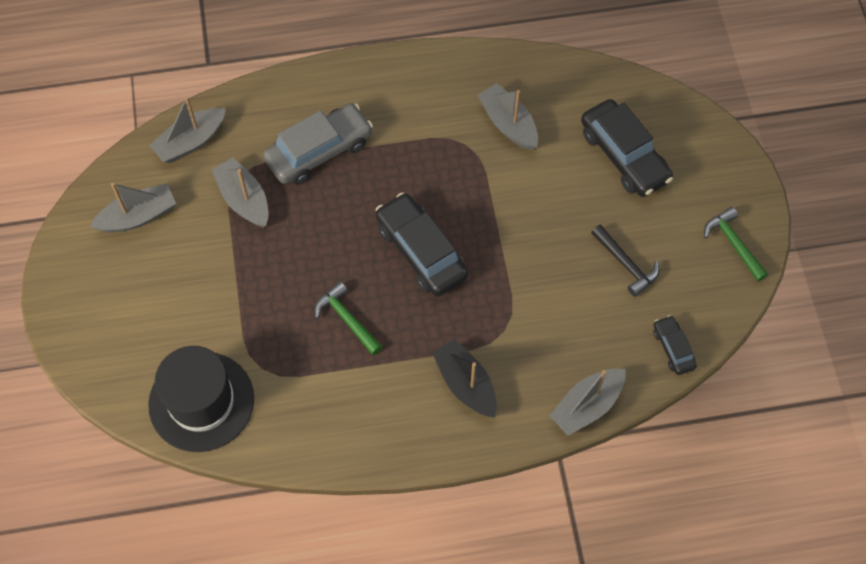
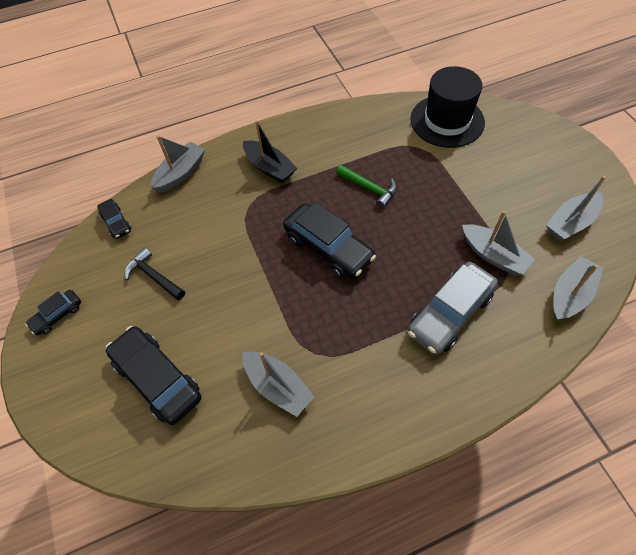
camera: 170 degrees right, 5 degrees down
(733, 244) = (57, 315): green hammer -> black car

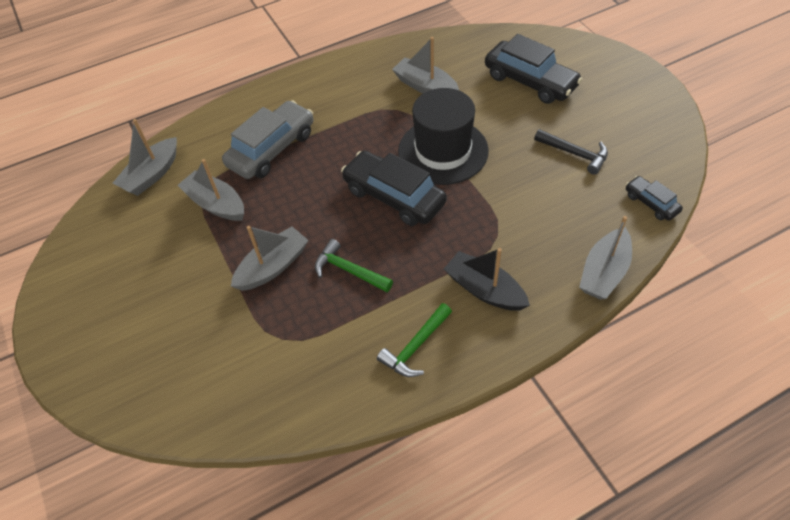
camera: 175 degrees right, 5 degrees down
(57, 315) = (652, 114): black car -> none
(324, 137) = (416, 346): none -> green hammer
(447, 121) = (230, 390): black hat -> black hat (443, 151)
(570, 222) = (118, 246): grey boat -> grey boat (273, 266)

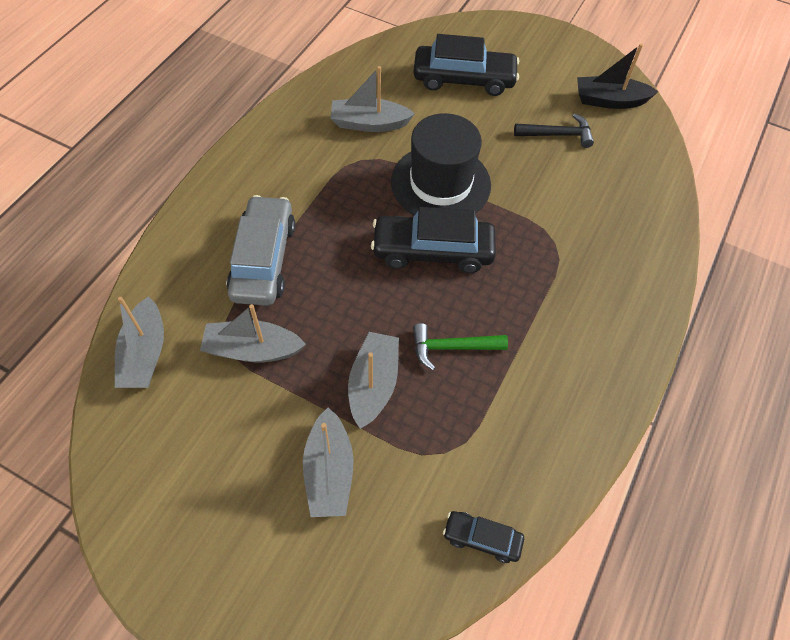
camera: 40 degrees left, 5 degrees up
(416, 346) = (572, 387): green hammer -> none
(484, 290) = (586, 300): black boat -> black boat (609, 100)
(604, 272) = (665, 234): grey boat -> grey boat (329, 472)
(651, 203) = (651, 153): black car -> black car (482, 538)

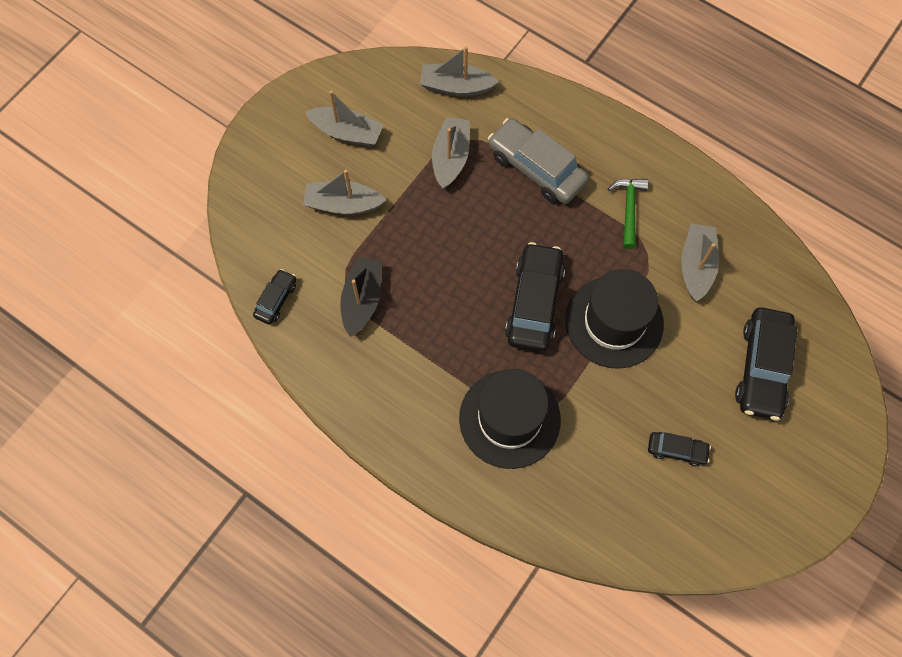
camera: 100 degrees right, 10 degrees up
(264, 260) = (536, 168): grey car -> grey car turned 150 degrees counterclockwise
(373, 384) = (409, 241): grey boat -> grey boat (347, 132)
(452, 347) = (434, 304): green hammer -> green hammer (628, 209)
(557, 135) = (676, 450): black hammer -> black car
(566, 264) = (509, 419): none -> black hat
(609, 100) = (729, 522): black boat -> black boat (362, 300)

